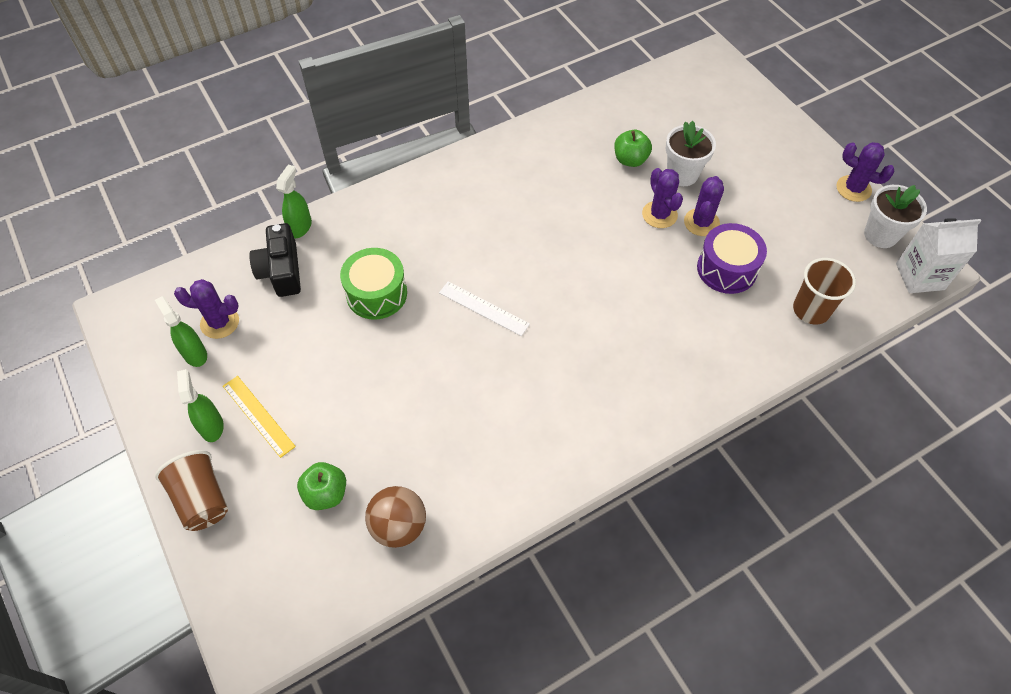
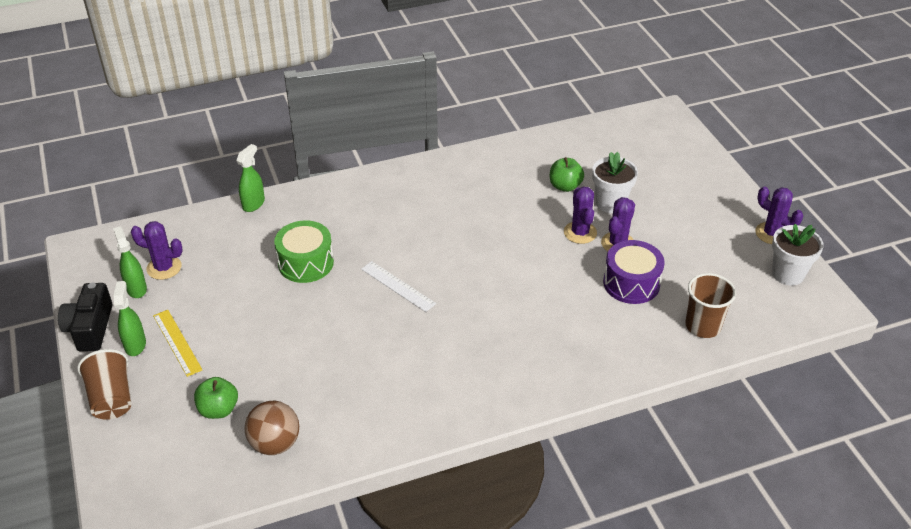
camera: 10 degrees right, 15 degrees down
(281, 271) = (228, 235): black camera -> black camera (90, 328)
(920, 276) = (817, 312): white carton -> none

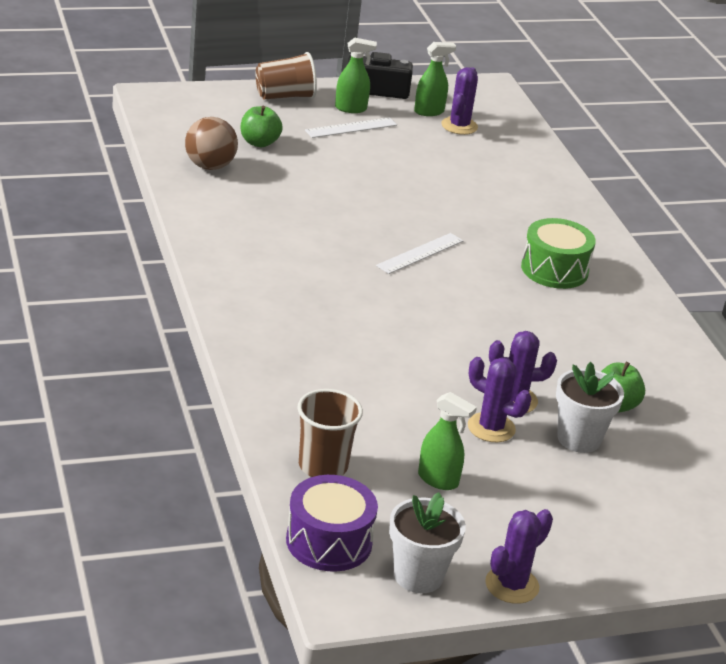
camera: 90 degrees right, 10 degrees down
(177, 342) = (351, 128): yellow ruler -> white ruler
(253, 204) = (564, 179): green spray bottle -> green spray bottle (438, 480)
(306, 263) = (462, 202): green drum -> green drum (554, 270)
(631, 283) = (411, 423): purple drum -> purple drum (329, 541)

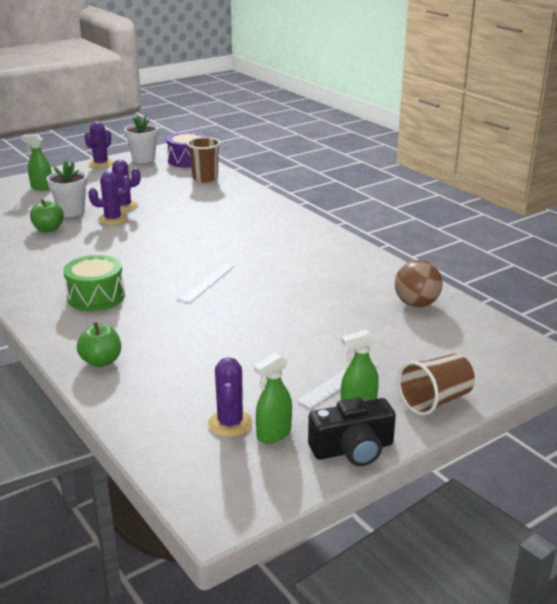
camera: 165 degrees right, 5 degrees down
(259, 142) = (403, 337): green apple -> green apple (101, 361)
(438, 480) = (146, 184): green spray bottle -> green spray bottle (42, 187)

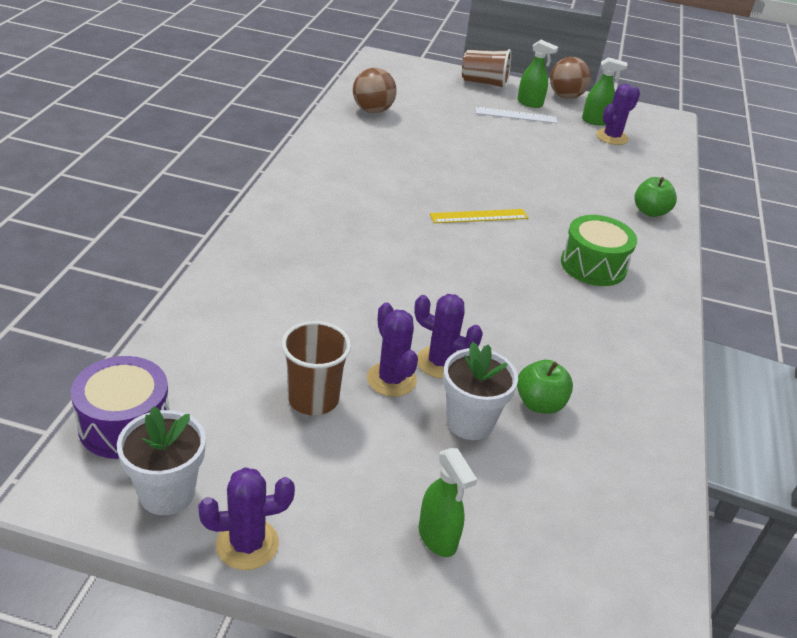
camera: 135 degrees left, 10 degrees up
(205, 178) = (199, 355): brown cup -> brown cup (313, 399)
(206, 282) = (479, 216): white ruler -> yellow ruler
(352, 449) = (565, 96): black camera -> brown ball

